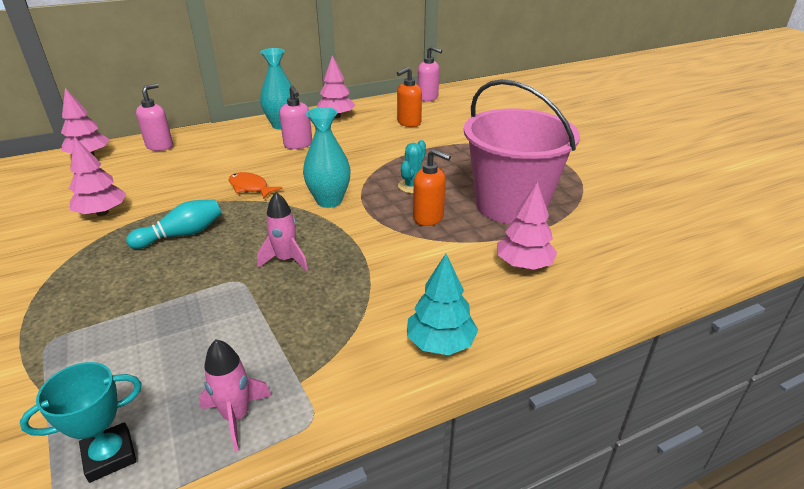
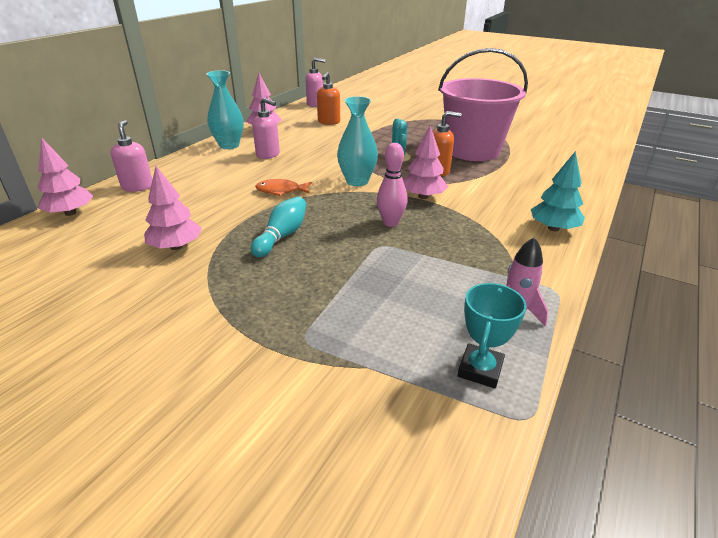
camera: 35 degrees left, 0 degrees up
(286, 260) = (390, 223): pink rocket -> pink bowling pin
(524, 264) = (529, 177): pink tree -> pink tree (423, 196)

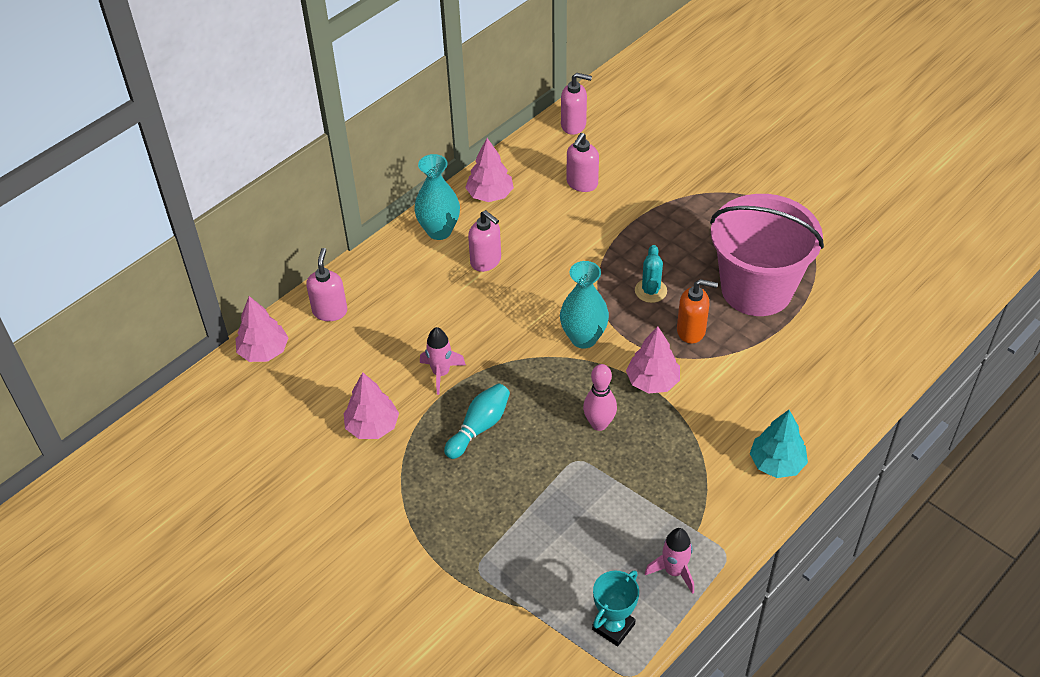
camera: 15 degrees right, 15 degrees up
(240, 209) = (441, 373): none -> pink rocket
(281, 191) = (490, 344): orange fish -> none
(329, 122) = (582, 184): orange soap dispenser -> pink soap dispenser

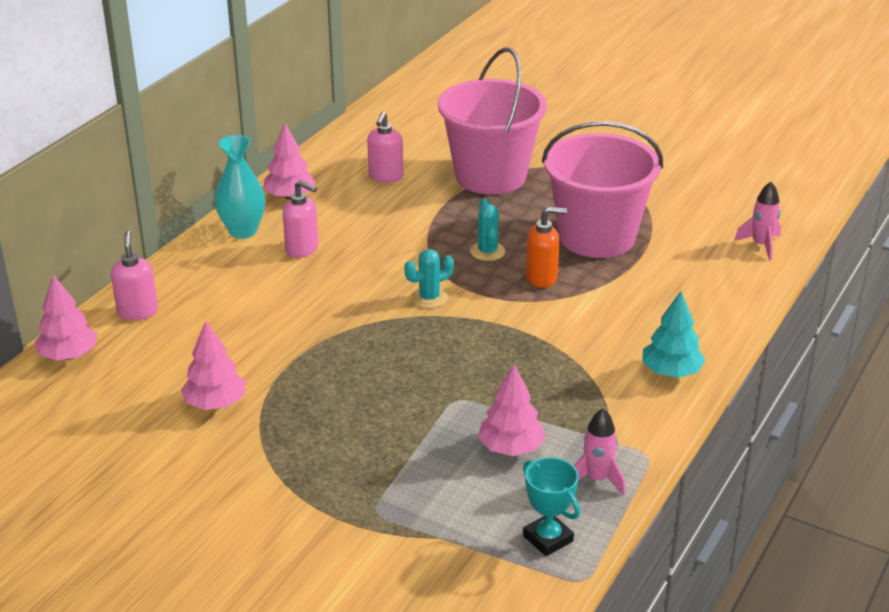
camera: 15 degrees left, 15 degrees down
(441, 373) = (281, 347): pink rocket -> pink rocket (761, 245)
(479, 427) = (338, 387): turquoise bowling pin -> none
(574, 125) = (362, 133): pink soap dispenser -> none
(583, 338) = (429, 298): turquoise vase -> turquoise cactus
(599, 424) = (471, 366): pink bowling pin -> none
(613, 627) = (548, 538): turquoise trophy -> turquoise trophy turned 60 degrees counterclockwise
(652, 381) = (516, 323): pink tree -> pink tree (511, 448)
(679, 197) = (490, 176): none -> pink bucket

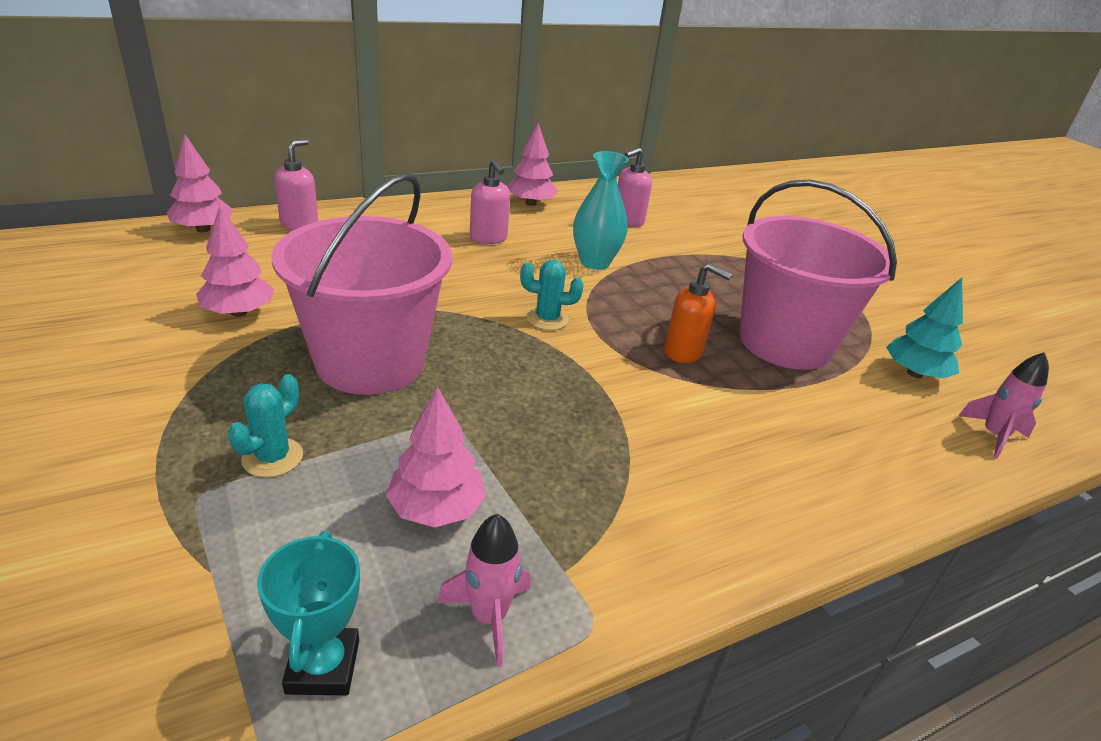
camera: 30 degrees right, 0 degrees up
(243, 231) = (461, 209): turquoise vase -> turquoise vase (594, 262)
(487, 251) = (653, 307): turquoise cactus -> turquoise cactus (272, 457)
(490, 176) = (725, 254): pink bucket -> pink bucket (370, 362)
(671, 372) = (738, 526): turquoise tree -> turquoise tree (914, 373)

